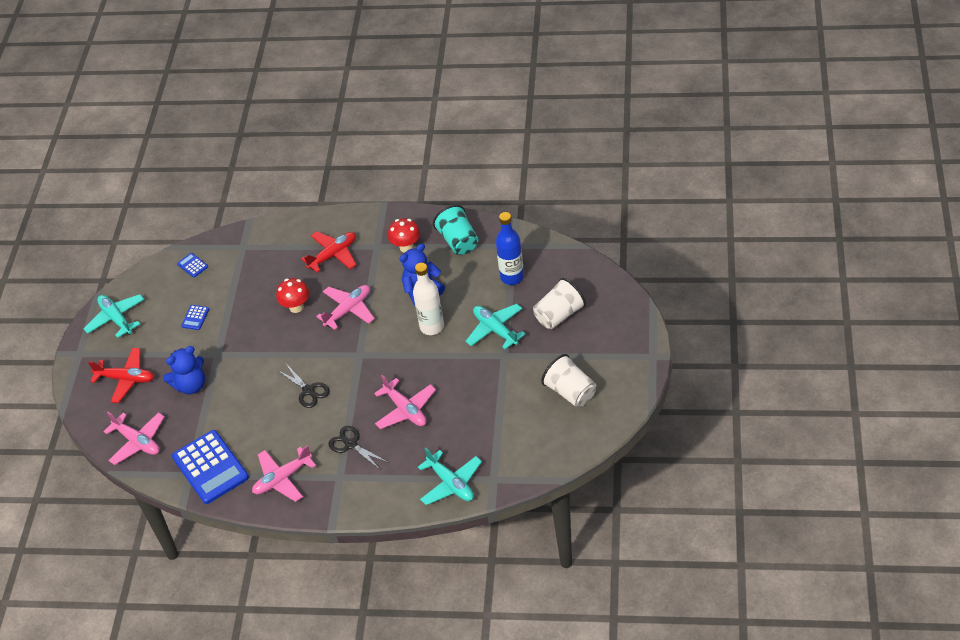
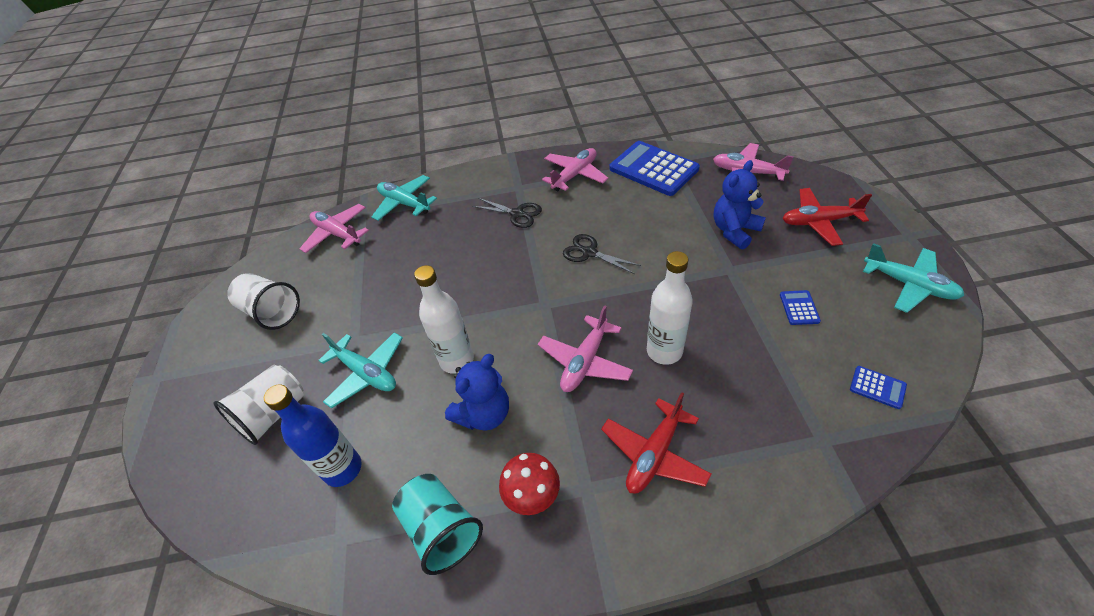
camera: 165 degrees right, 0 degrees up
(296, 307) = (664, 351): red mushroom -> white bottle
(405, 410) = (467, 256): pink plane -> pink plane (337, 234)

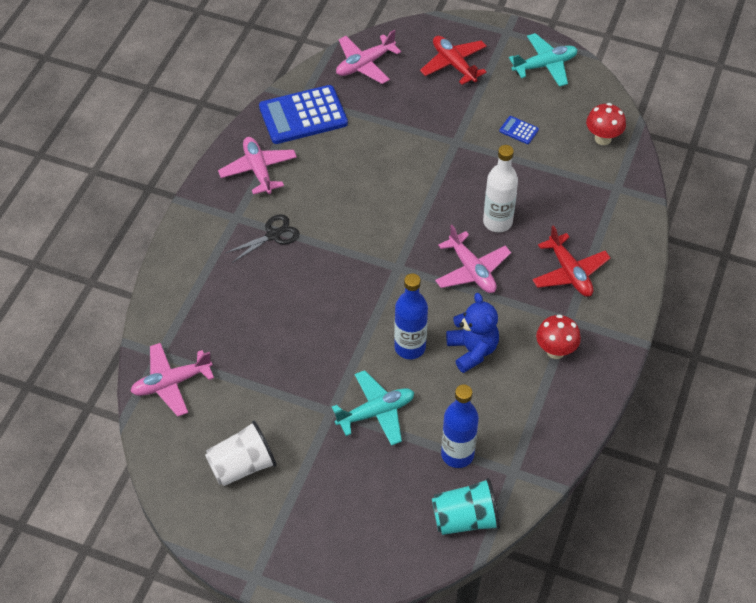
camera: 65 degrees left, 5 degrees up
(273, 414) = (370, 490): white cup -> none
(404, 203) = (174, 313): turquoise plane -> none
(441, 530) = (545, 410): turquoise cup -> turquoise cup (465, 519)
(457, 360) = (410, 347): white bottle -> blue bottle
(589, 253) = (366, 212): black scissors -> none
(734, 231) = (421, 114): blue teddy bear -> none
(819, 222) = (454, 64): red plane -> red plane turned 120 degrees clockwise
(877, 387) = (603, 138): blue calculator -> red mushroom

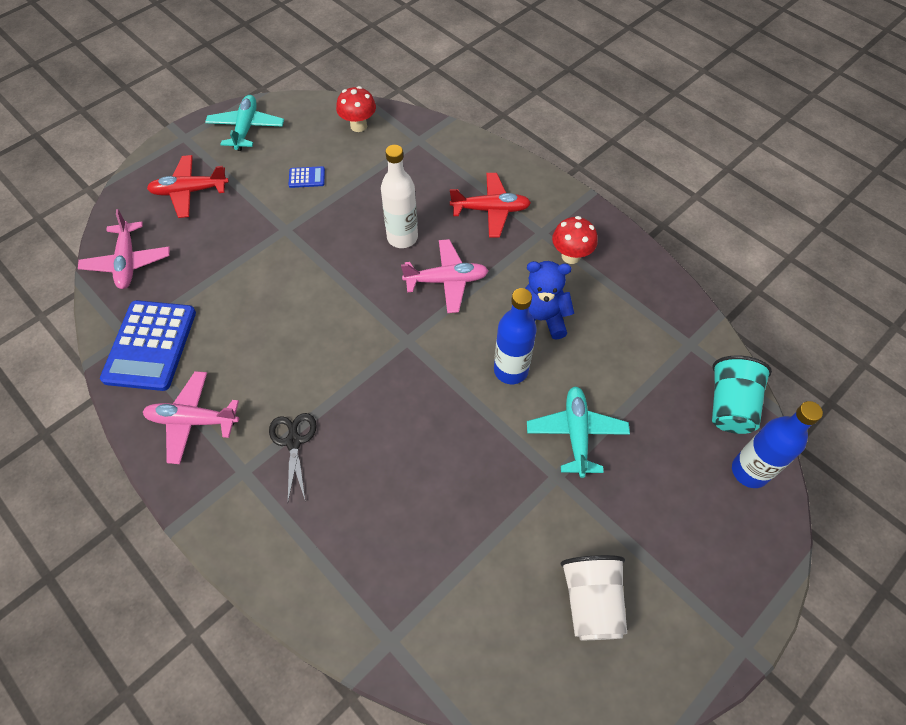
camera: 65 degrees left, 5 degrees up
(171, 383) = (440, 642): pink plane -> none
(457, 454) = (654, 382): blue bottle -> blue bottle (749, 471)
(519, 130) = (307, 177): blue calculator -> blue calculator turned 150 degrees counterclockwise

